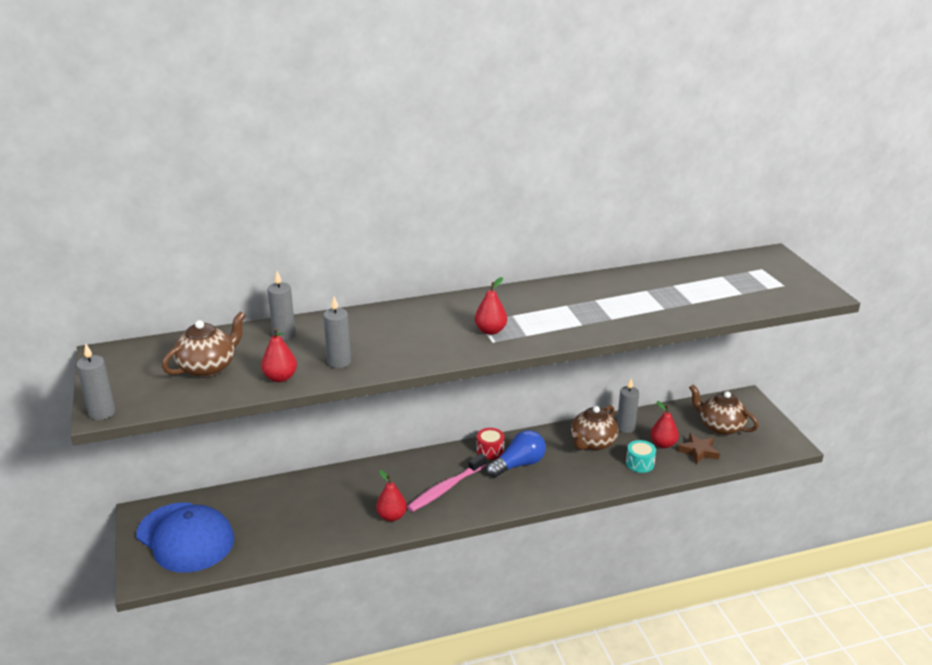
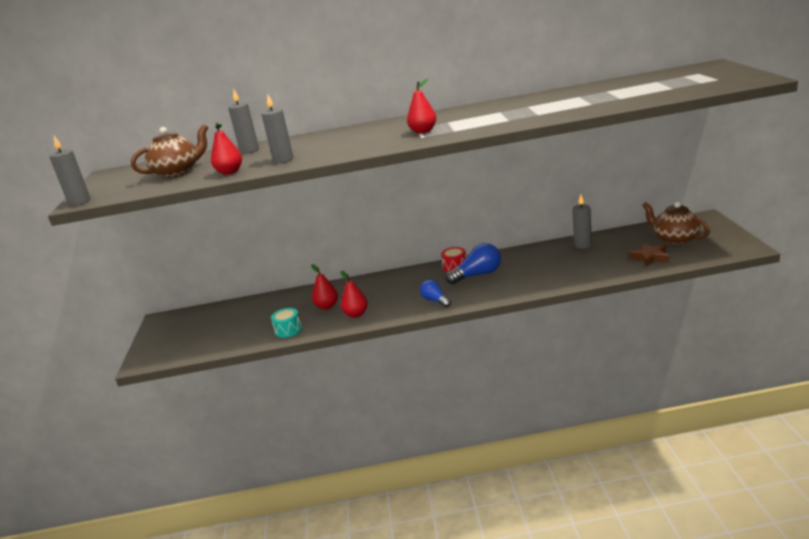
camera: 15 degrees right, 5 degrees down
(185, 537) = (186, 334): blue cap -> none
(446, 488) = (408, 294): pink toothbrush -> none
(479, 500) = (435, 301): none -> blue light bulb
(592, 443) = (549, 257): brown teapot -> none
(640, 463) = (590, 269): turquoise drum -> turquoise drum (288, 330)
(663, 444) = (616, 254): red pear -> red pear (327, 306)

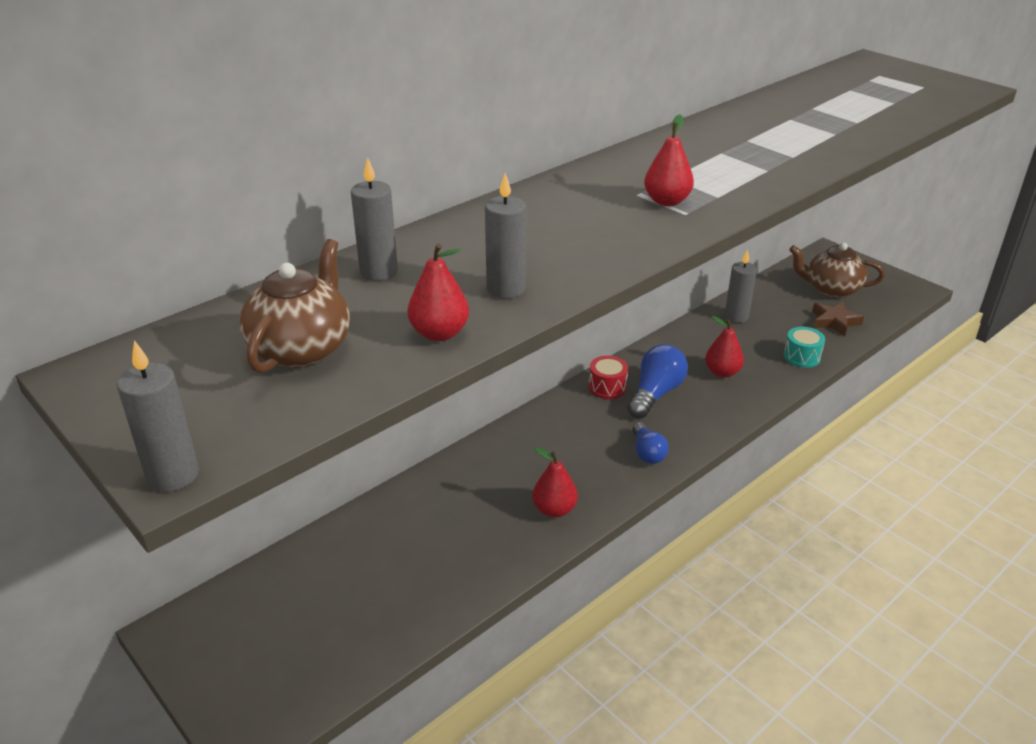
camera: 40 degrees left, 10 degrees up
(288, 330) = (473, 573): turquoise drum -> turquoise drum (802, 357)
(327, 306) = (487, 508): red pear -> red pear (722, 372)
(435, 301) = (647, 453): blue light bulb -> blue light bulb turned 120 degrees counterclockwise

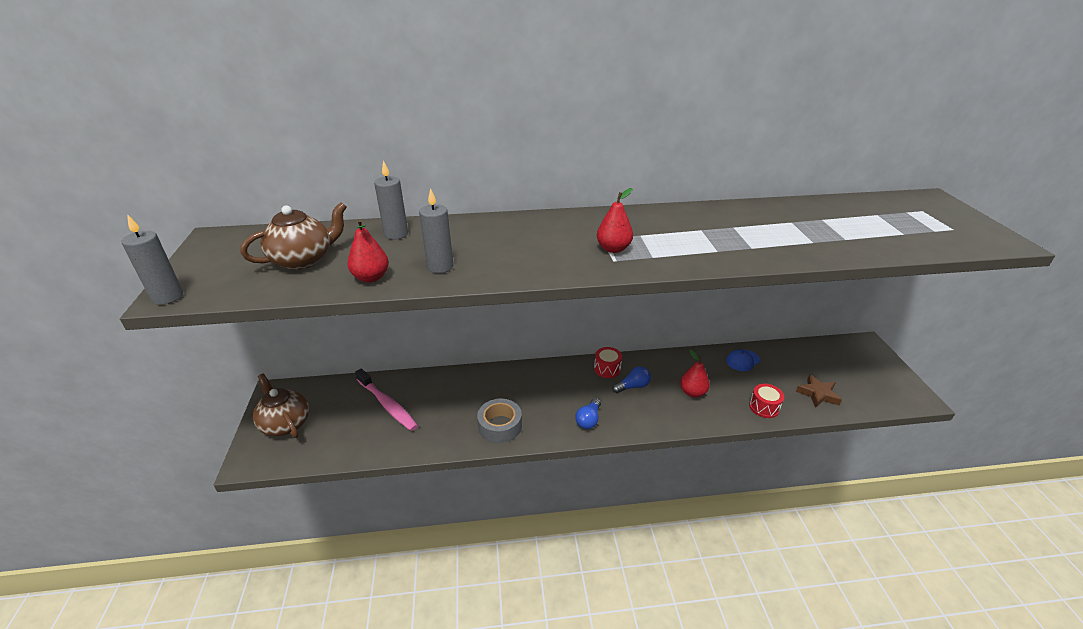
camera: 35 degrees right, 0 degrees up
(375, 559) = (387, 405): none -> pink toothbrush
(554, 509) = (500, 426): red pear -> grey tape
(655, 394) = (633, 386): blue light bulb -> blue light bulb, size x0.63
(736, 317) = (742, 360): grey candle -> blue cap
(802, 357) = (764, 407): turquoise drum -> red drum
(831, 289) = (840, 370): brown teapot -> brown teapot (285, 423)

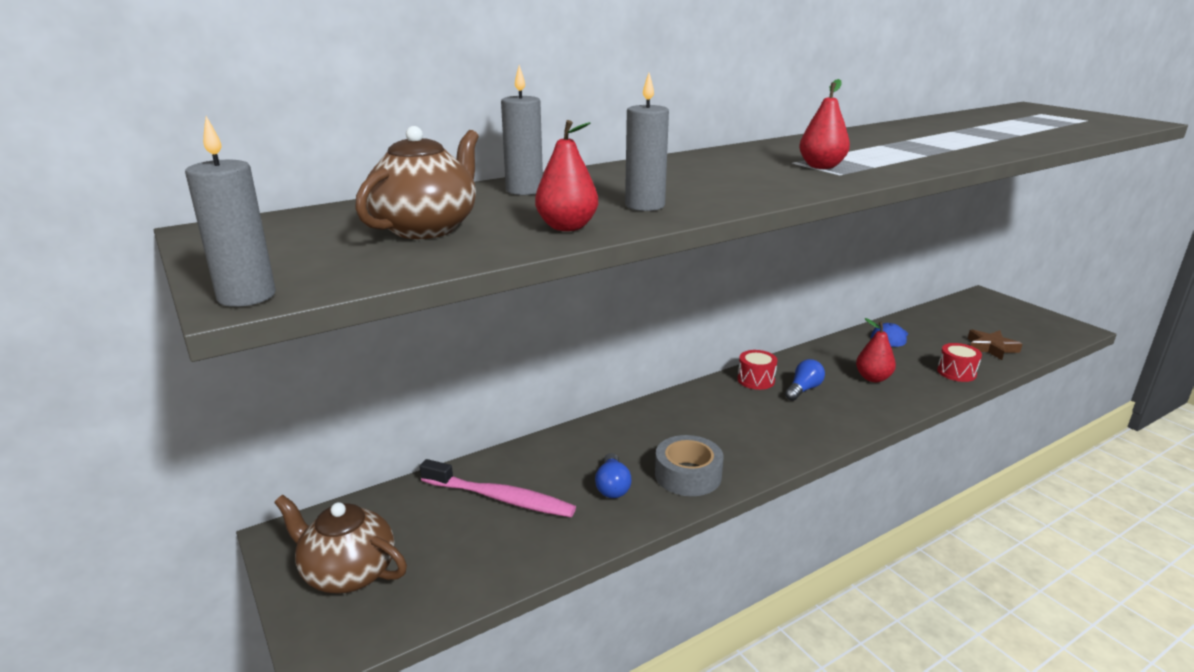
camera: 25 degrees left, 10 degrees down
(588, 420) = (790, 436): blue light bulb -> blue light bulb (612, 486)

